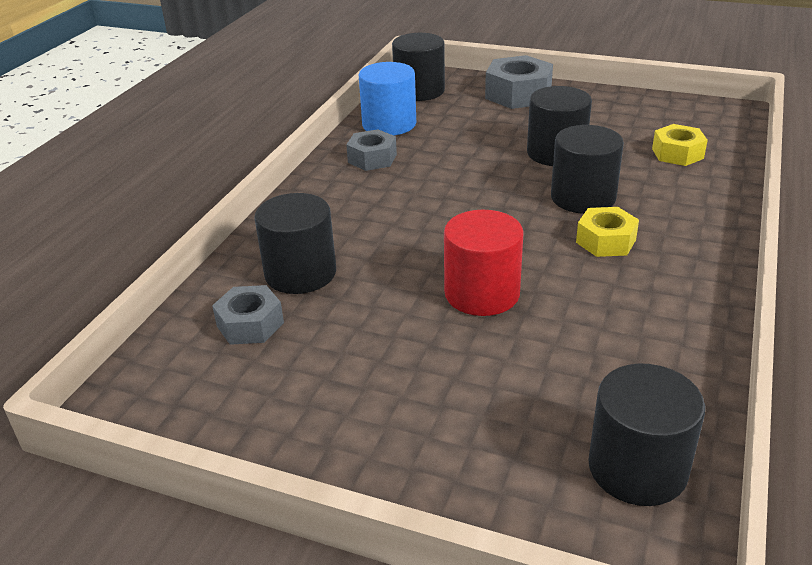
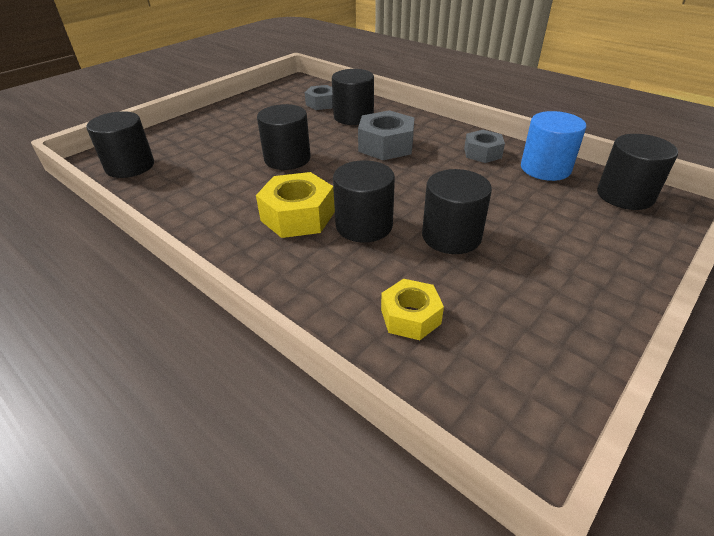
camera: 110 degrees right, 5 degrees up
(482, 293) = (287, 159): red cylinder -> black cylinder
(518, 94) = (609, 253): grey nut -> grey nut (386, 145)
(606, 241) = (298, 216): yellow nut -> yellow nut, size x1.56

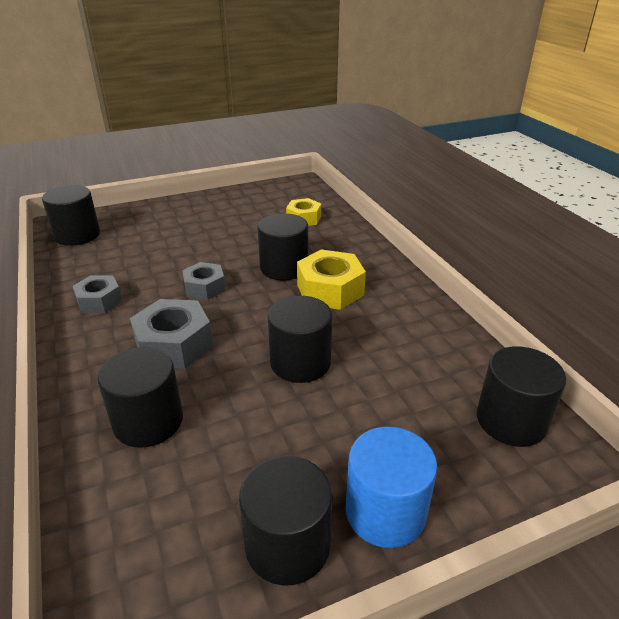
camera: 155 degrees left, 5 degrees down
(322, 103) = (155, 490): grey nut -> grey nut (204, 287)
(451, 236) = (232, 245): black cylinder -> black cylinder (287, 544)
(545, 168) = (82, 269): blue cylinder -> blue cylinder (385, 511)

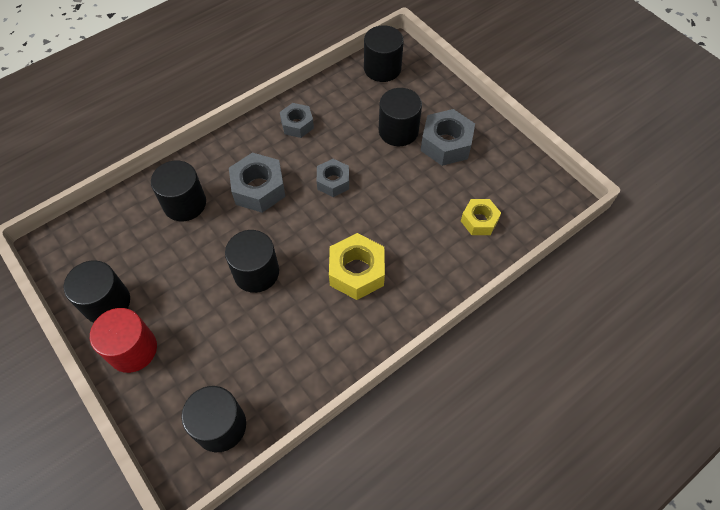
camera: 75 degrees right, 25 degrees up
(207, 219) = (446, 144): none -> grey nut
(284, 268) = (381, 228): black cylinder -> black cylinder (398, 131)
(385, 511) = (132, 349): blue cylinder -> red cylinder

